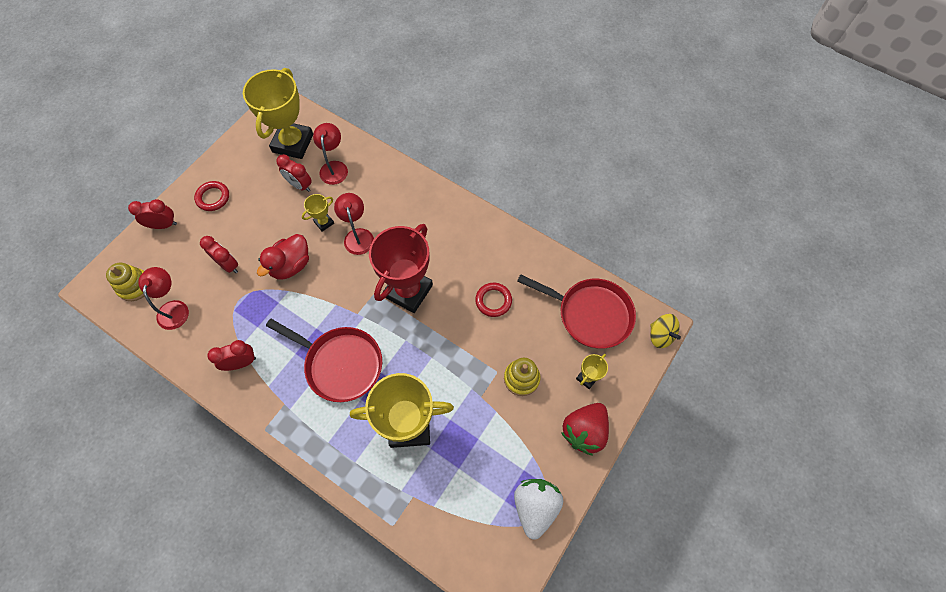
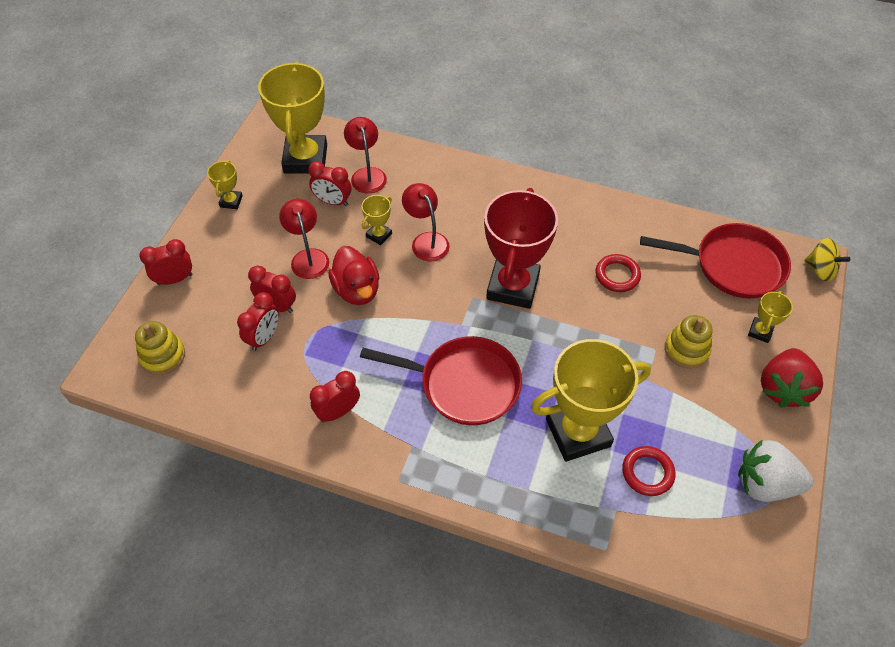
camera: 15 degrees left, 10 degrees down
(174, 308) = (225, 369): red lamp -> red lamp (308, 257)
(210, 289) = (264, 337): none -> red clock
(213, 197) = (227, 236): red ring -> red ring (647, 472)
(225, 168) = (231, 201): none -> yellow trophy
(291, 265) = (357, 290): red duck -> red duck turned 45 degrees counterclockwise
(535, 506) = (765, 483): white strawberry -> white strawberry turned 75 degrees counterclockwise

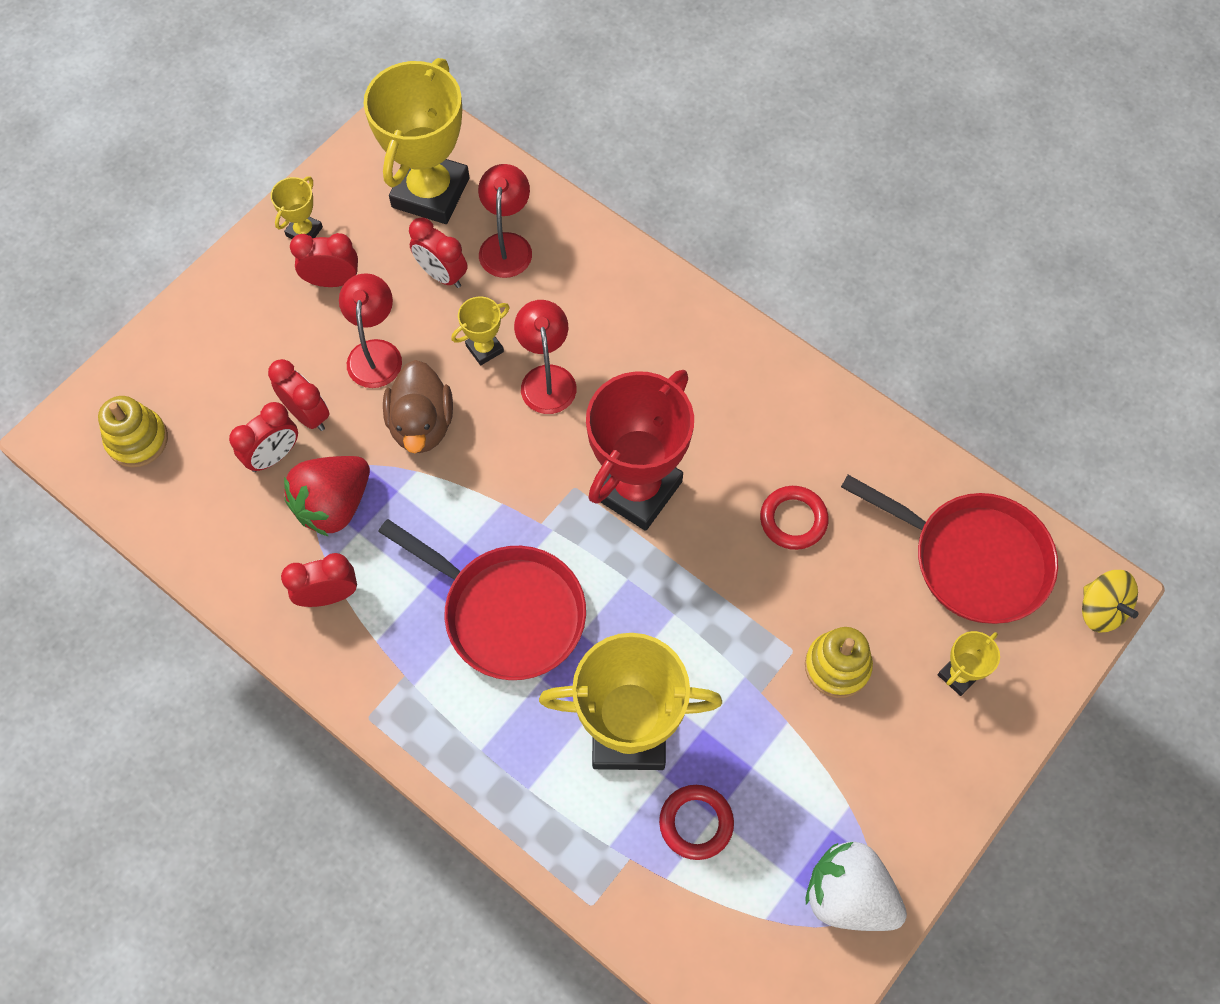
camera: 20 degrees right, 10 degrees up
(175, 279) = (190, 331): red clock -> red clock (332, 281)
(357, 290) = (421, 424): red duck -> brown duck
(783, 388) = (946, 770): red strawberry -> red strawberry (333, 505)

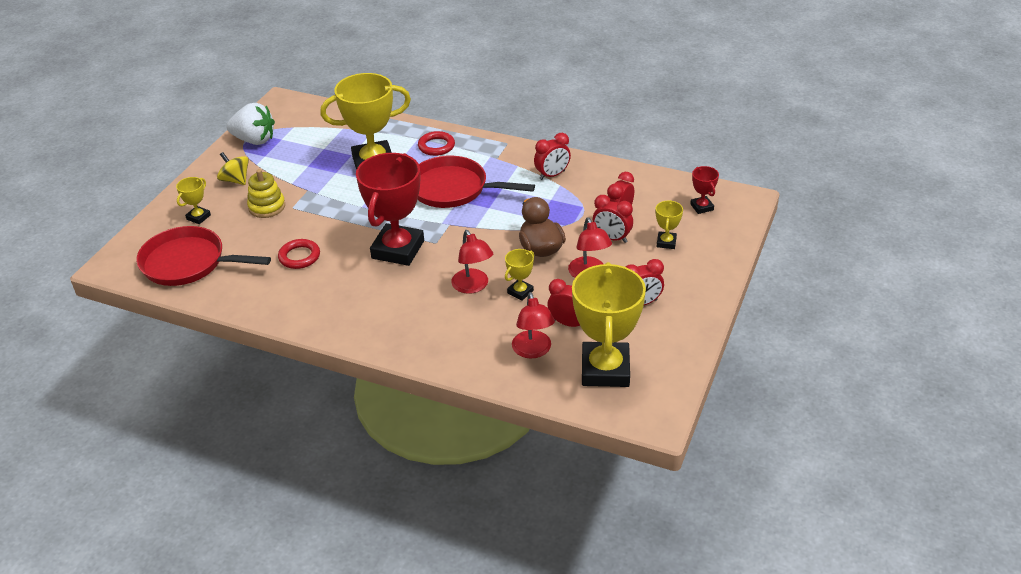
camera: 165 degrees right, 25 degrees down
(137, 440) = (701, 207): yellow stacking toy -> red trophy
(304, 231) = (679, 325): yellow trophy -> yellow trophy (666, 242)
(333, 505) = (571, 206): red strawberry -> none
(696, 823) = (332, 145): red ring -> red ring (436, 146)
(1101, 609) = (111, 258): yellow spinning top -> yellow spinning top (235, 180)

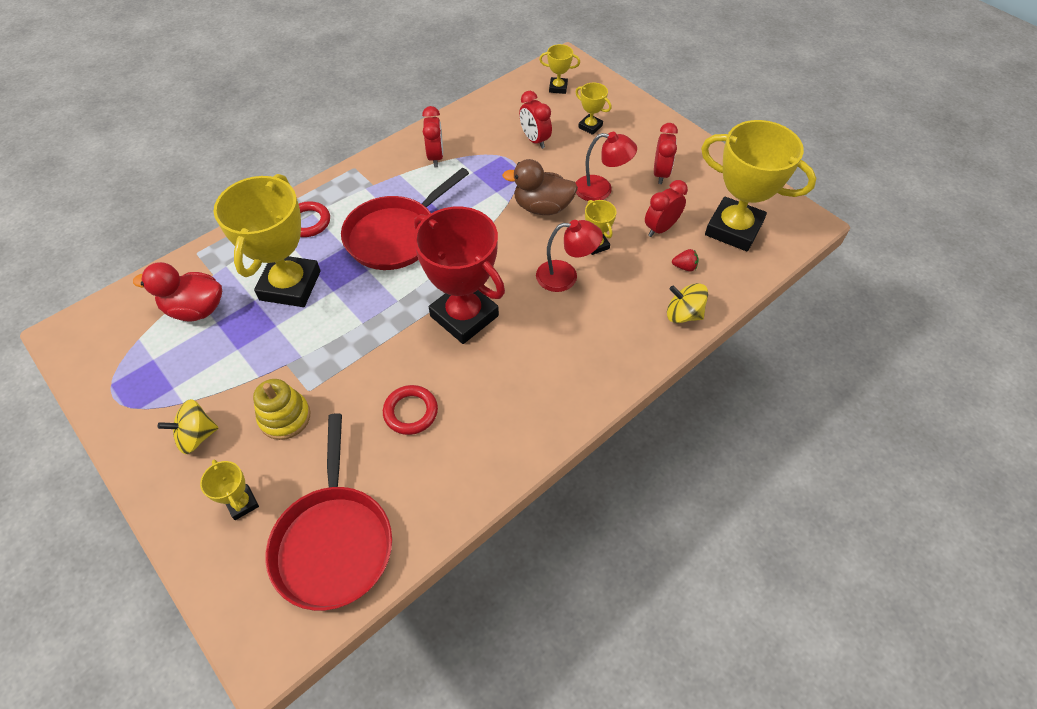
camera: 65 degrees left, 15 degrees up
(188, 263) = (333, 542): red pan -> red pan turned 45 degrees counterclockwise
(254, 140) = (126, 389): white strawberry -> none
(329, 136) = (196, 309): none -> red duck
(477, 365) = (683, 314): none -> yellow spinning top
(533, 351) = (684, 267): red lamp -> red strawberry
(612, 238) = (560, 156): red clock -> none
(701, 207) = (558, 88): red trophy -> yellow trophy

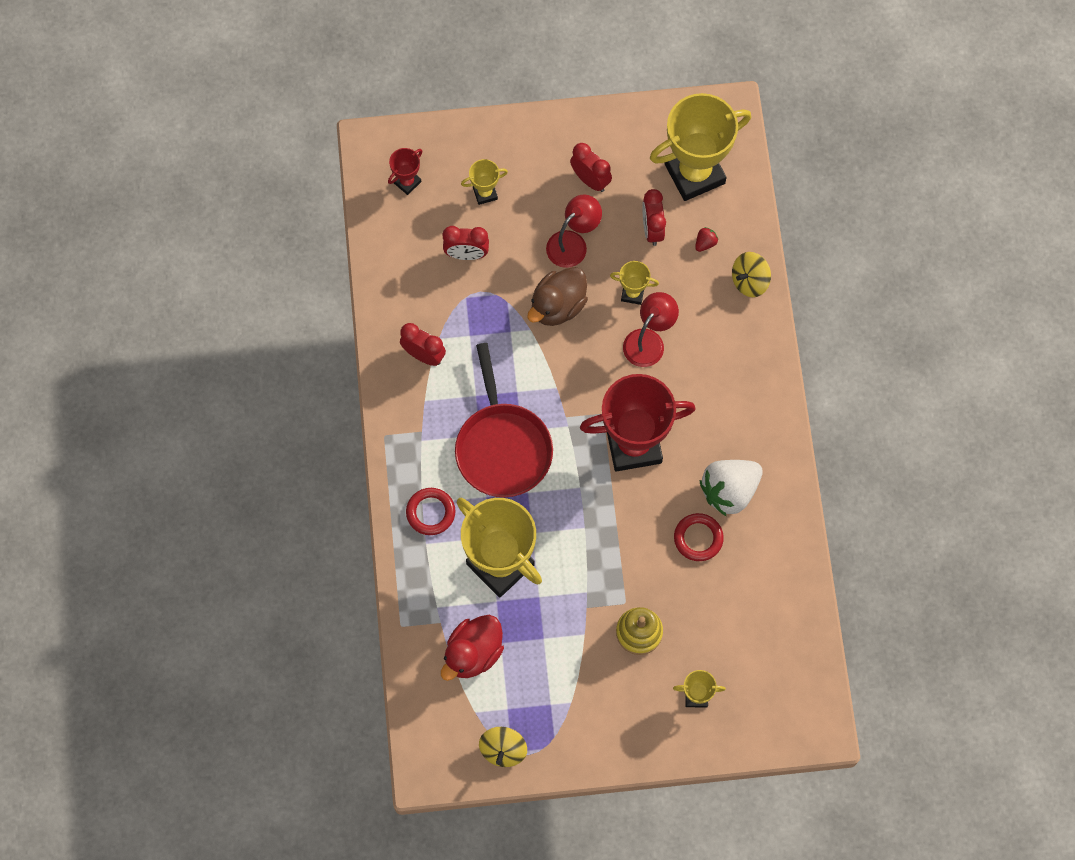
camera: 55 degrees left, 15 degrees up
(196, 436) = (612, 704): yellow spinning top -> yellow spinning top (503, 750)
(333, 542) = (770, 648): red pan -> none
(476, 410) = (729, 491): none -> white strawberry
(558, 88) = (407, 182): yellow trophy -> red trophy

